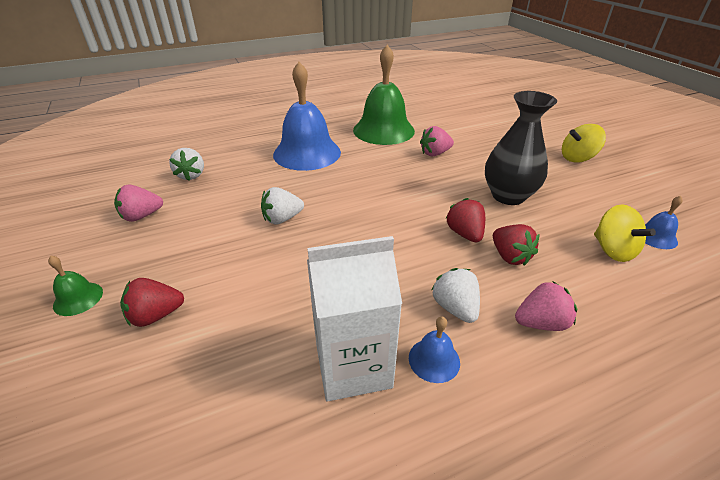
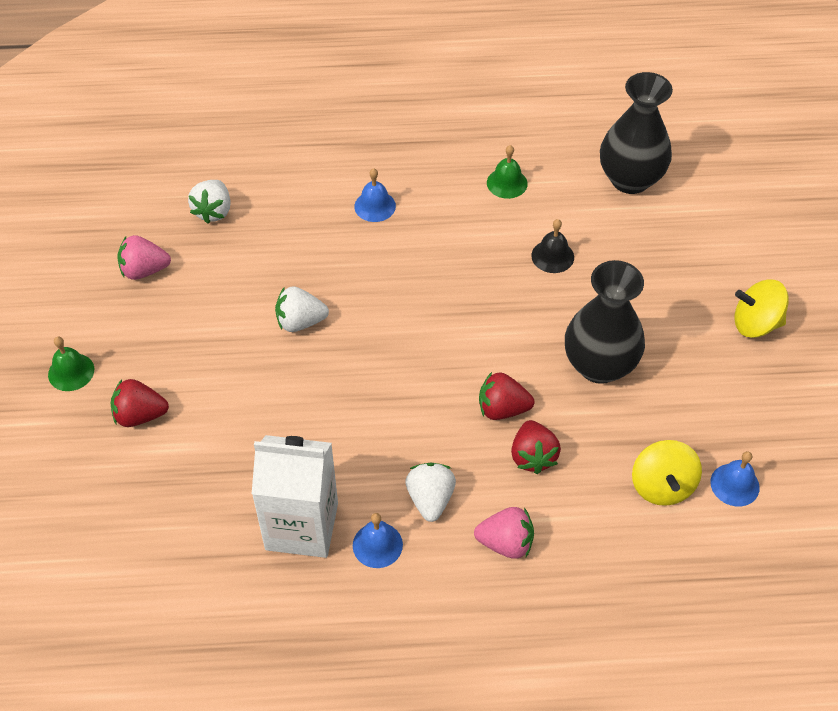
camera: 20 degrees right, 15 degrees up
(307, 153) = (375, 206): blue bell -> blue bell, size x0.43
(383, 130) = (507, 183): green bell -> green bell, size x0.43
(435, 153) = (552, 256): pink strawberry -> black bell
(451, 118) = (630, 179): none -> black vase
(464, 234) = (502, 409): red strawberry -> red strawberry turned 90 degrees counterclockwise

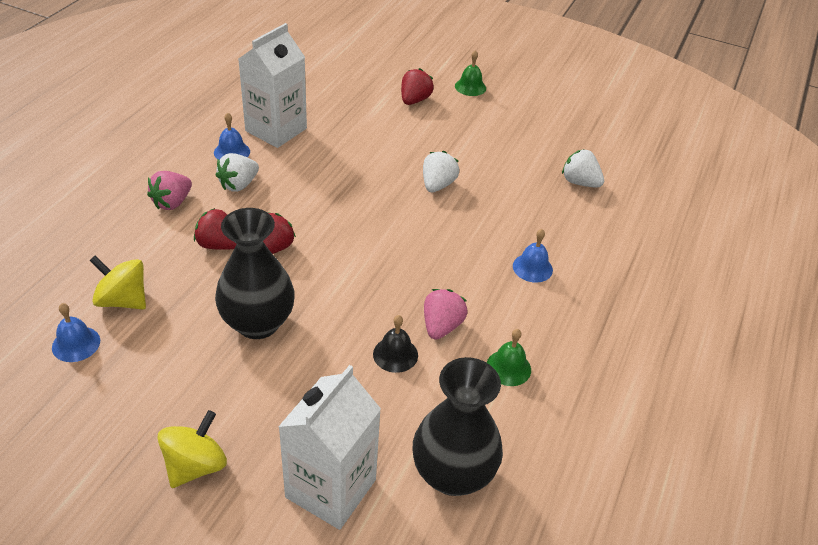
camera: 115 degrees right, 10 degrees down
(144, 270) = (538, 136): pink strawberry -> pink strawberry (441, 326)
(430, 499) = (238, 185): white strawberry -> white strawberry turned 105 degrees clockwise
(700, 238) = (331, 488): none -> white carton

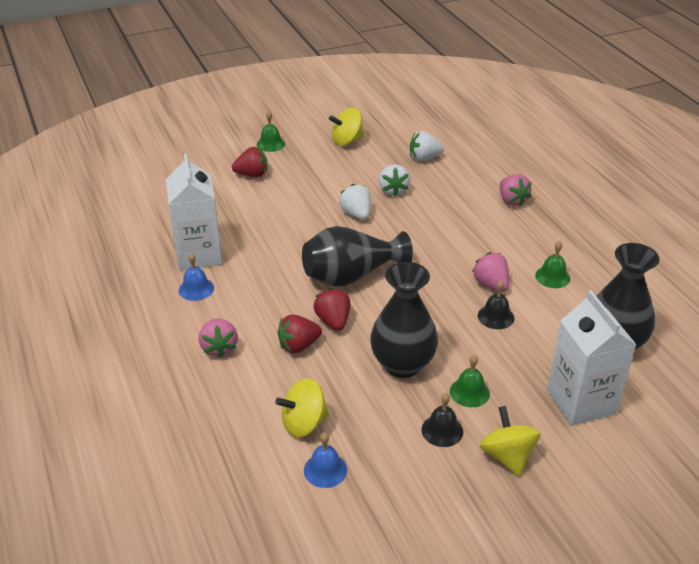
camera: 45 degrees left, 5 degrees down
(191, 397) = (442, 430): none -> black bell
(238, 185) = (241, 304): white strawberry -> white strawberry (393, 190)
(263, 390) = (469, 392): none -> green bell
(346, 227) = (351, 276): none -> black vase
(414, 100) = (252, 174): red strawberry -> red strawberry turned 105 degrees clockwise
(532, 268) = (479, 220): blue bell -> none
(537, 124) = (347, 141): none -> yellow spinning top
(595, 275) = (512, 200): none -> pink strawberry

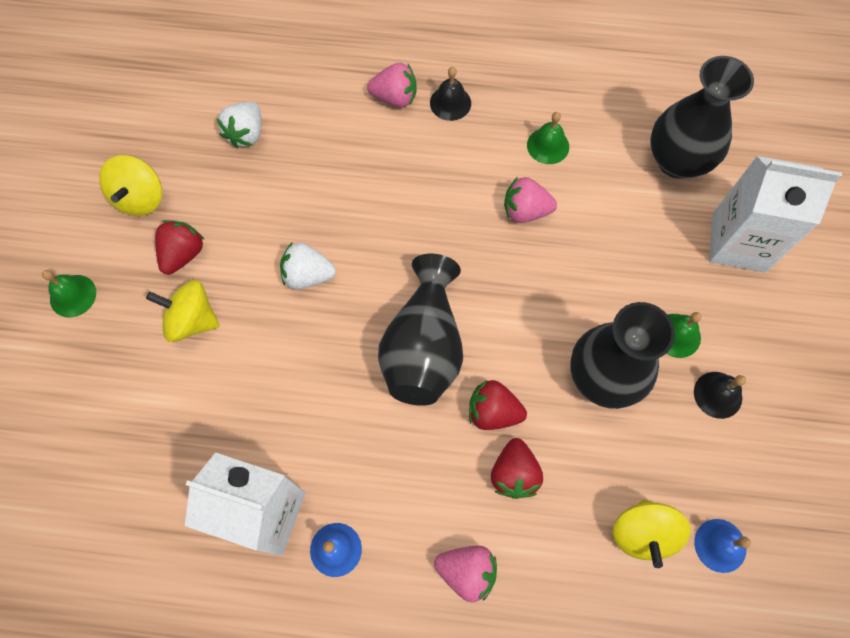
camera: 60 degrees left, 30 degrees up
(252, 174) = (130, 357): red strawberry -> red strawberry (183, 254)
(393, 190) = (288, 207): white strawberry -> none
(495, 316) = (579, 239): black bell -> black bell (450, 103)
(507, 456) = (778, 354): yellow spinning top -> yellow spinning top (192, 320)

